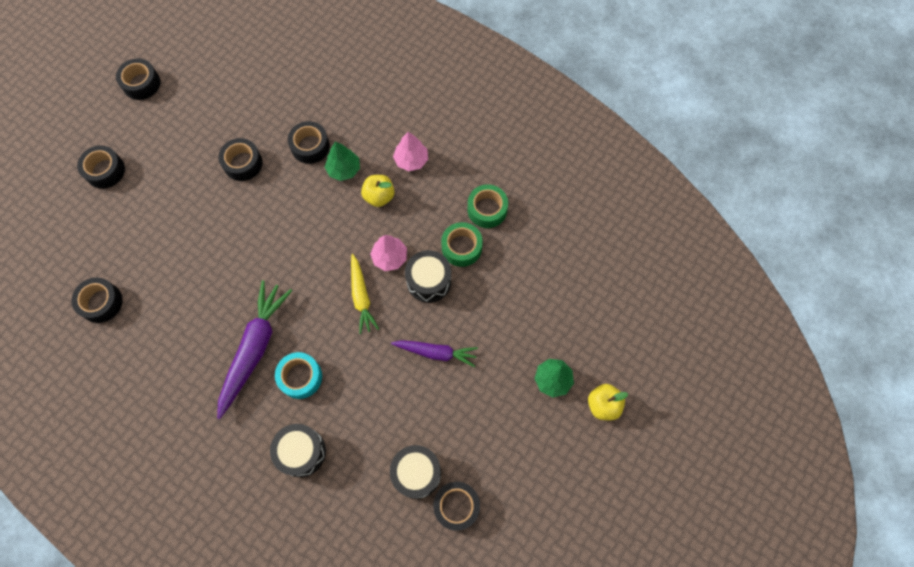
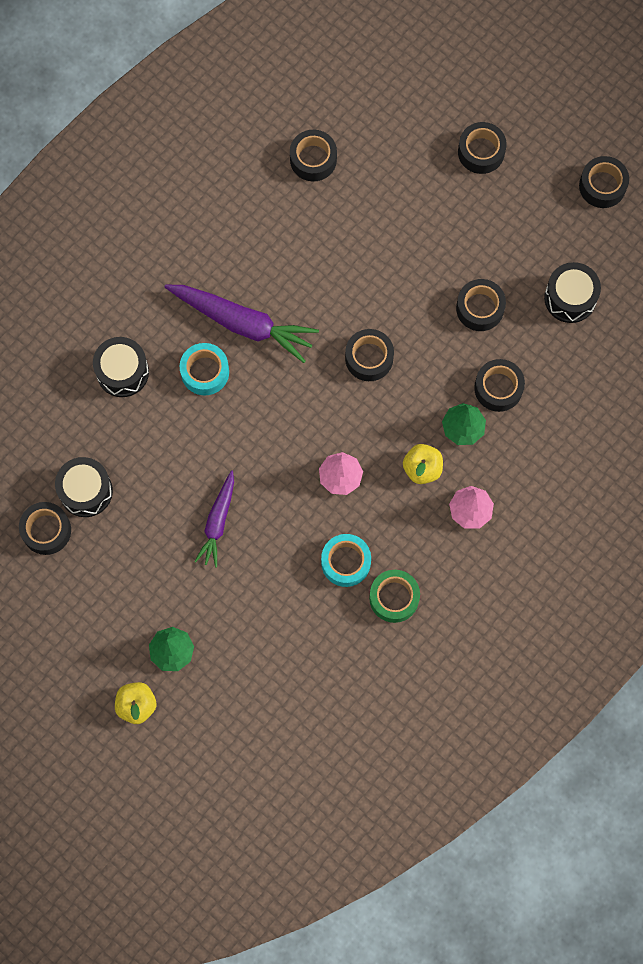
camera: 95 degrees right, 5 degrees up
(286, 243) = (369, 358): none -> black tape
(361, 297) = (293, 442): yellow carrot -> none
(429, 281) = (306, 520): black drum -> black drum (570, 298)
(461, 247) = (346, 562): green tape -> turquoise tape

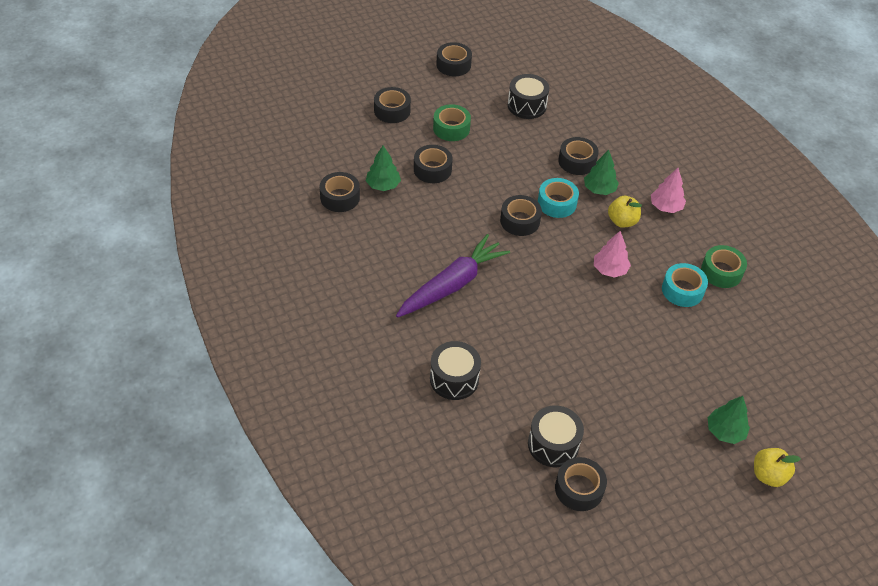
camera: 70 degrees left, 25 degrees down
(205, 372) = (482, 323): turquoise tape -> turquoise tape (557, 203)
(217, 522) = (618, 360): purple carrot -> none
(353, 194) = (383, 185): none -> green tree
(480, 308) = (511, 150): black tape -> black tape (432, 169)
(484, 228) = (451, 128): none -> green tape

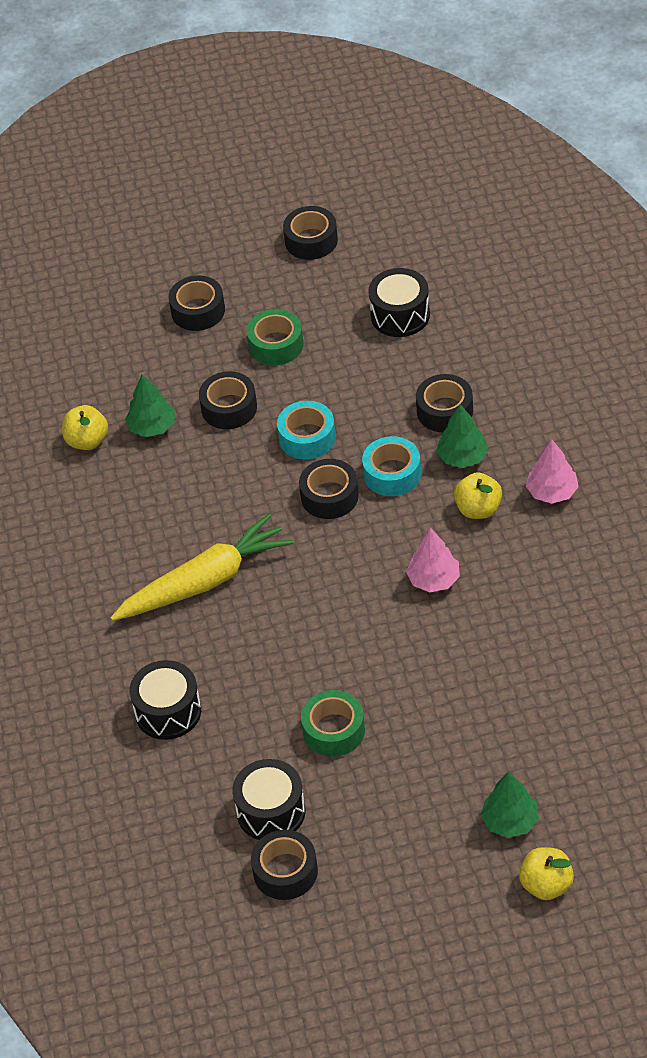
camera: 20 degrees right, 0 degrees up
(340, 197) = (87, 441): black tape -> yellow apple
(452, 284) = (205, 581): purple carrot -> yellow carrot
(682, 290) = (528, 620): turquoise tape -> turquoise tape (307, 437)
(721, 272) = (596, 598): green tape -> green tape (334, 730)

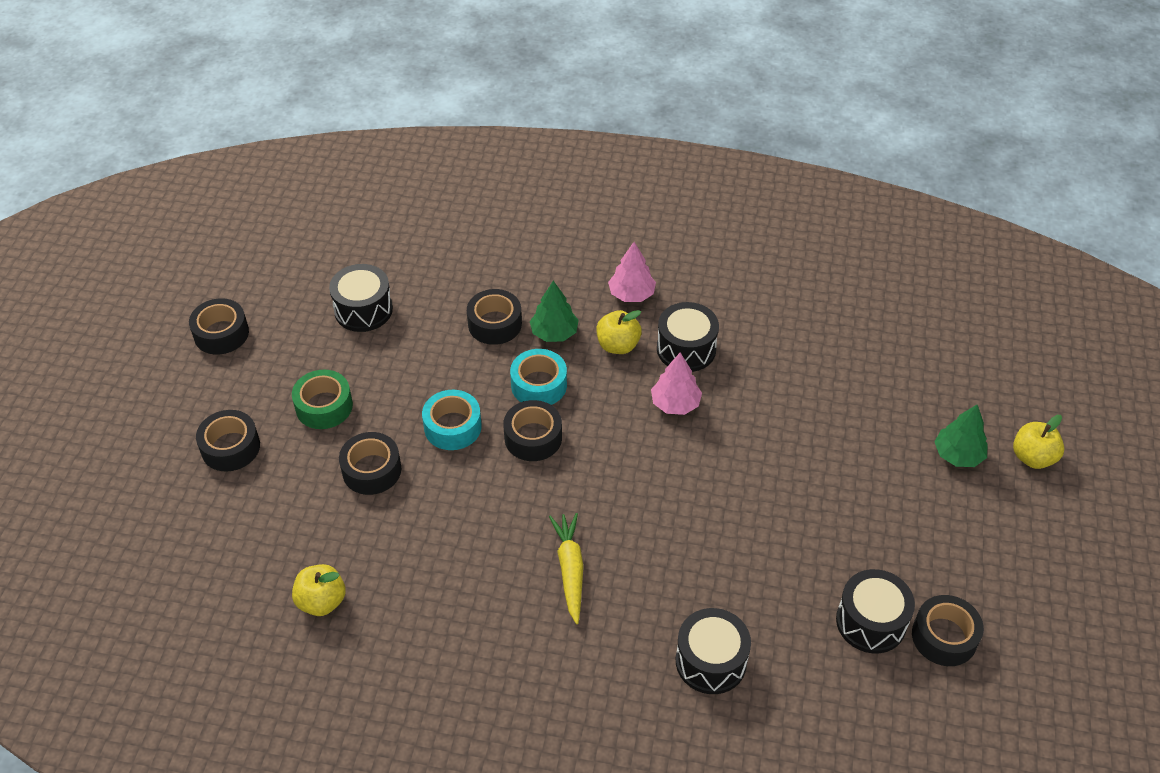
camera: 70 degrees left, 0 degrees up
(152, 427) = (347, 539): green tree -> none
(205, 581) = (570, 569): yellow carrot -> yellow carrot, size x0.61
(334, 730) = (802, 538): green tape -> none
(508, 561) = (686, 349): none -> black drum

